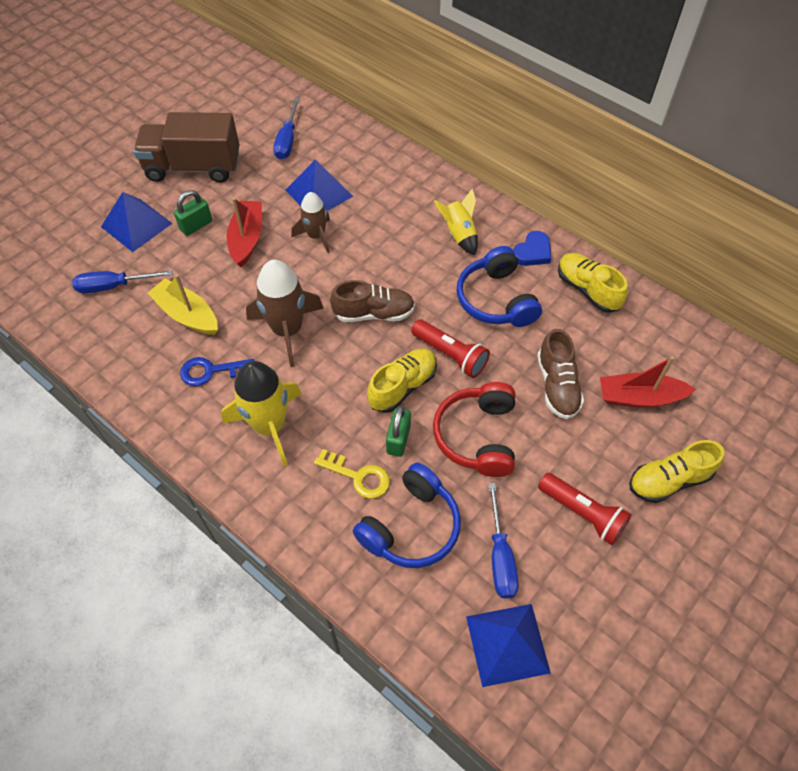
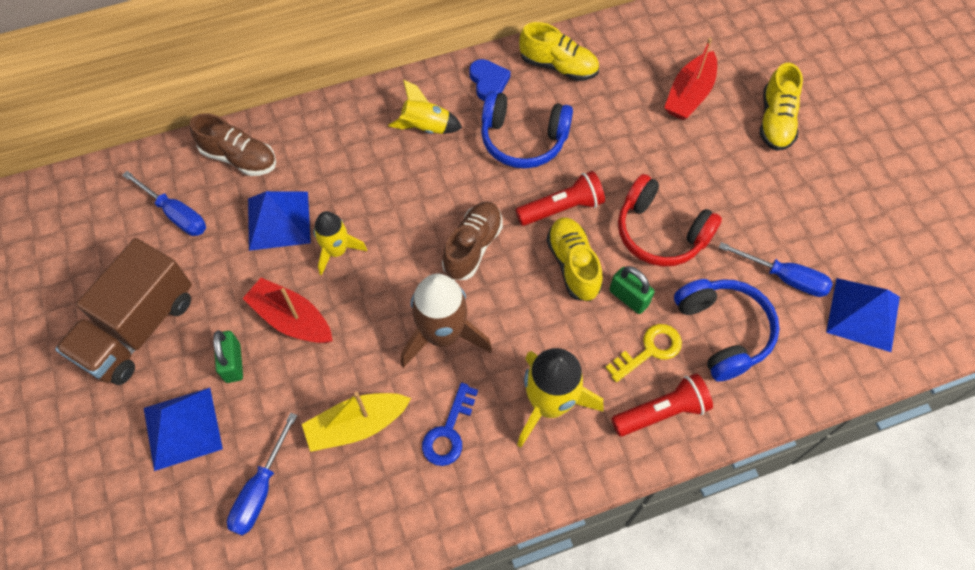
camera: 60 degrees left, 5 degrees up
(316, 236) = (336, 251): brown rocket -> yellow rocket
(557, 385) = (643, 145): brown shoe -> brown shoe (239, 158)
(583, 513) = (774, 196): red flashlight -> red flashlight (661, 412)
(587, 290) = (558, 66): yellow shoe -> yellow shoe turned 150 degrees counterclockwise

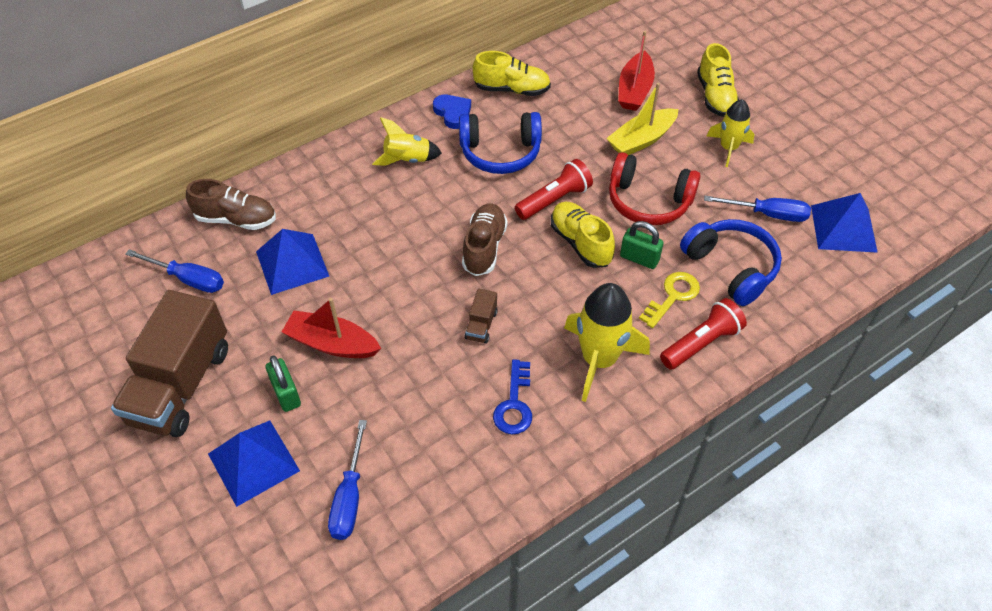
camera: 15 degrees left, 10 degrees down
(336, 251) = (357, 277): yellow rocket -> yellow rocket (728, 148)
(357, 425) = (425, 419): yellow boat -> yellow boat (641, 140)
(443, 335) = (481, 325): brown rocket -> brown truck

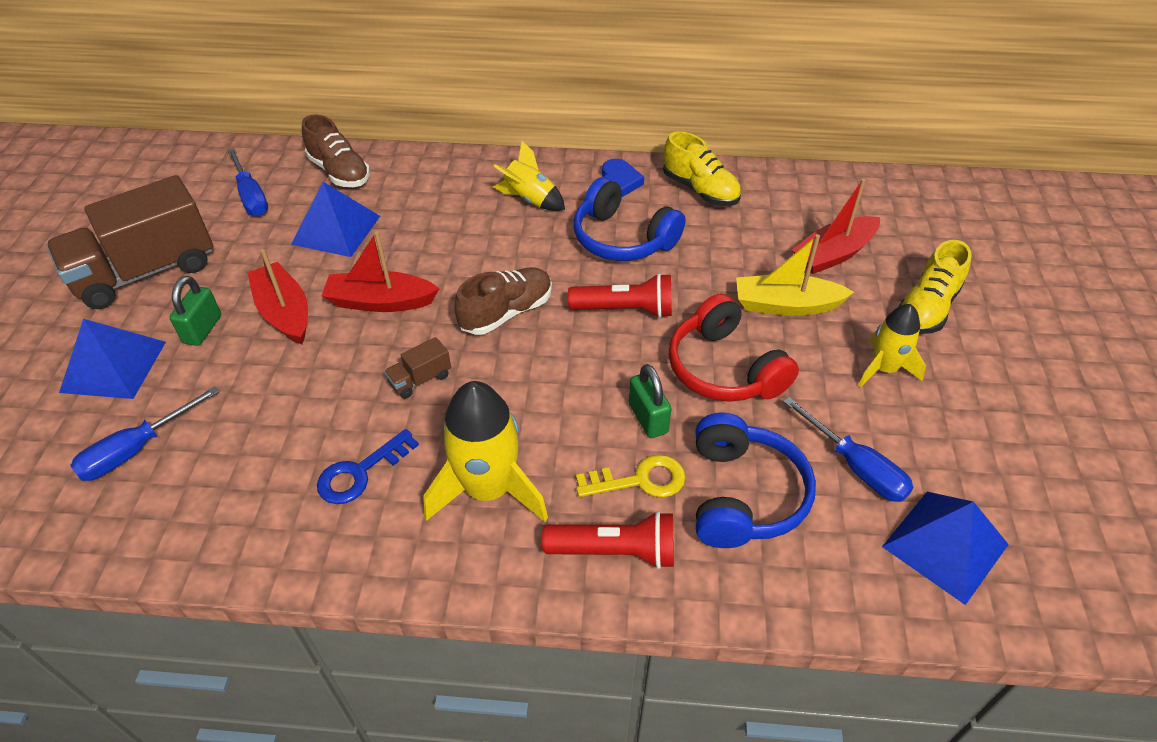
camera: 40 degrees right, 5 degrees down
(391, 293) = (381, 302): none -> red boat
(580, 243) = (604, 365): yellow shoe -> none

